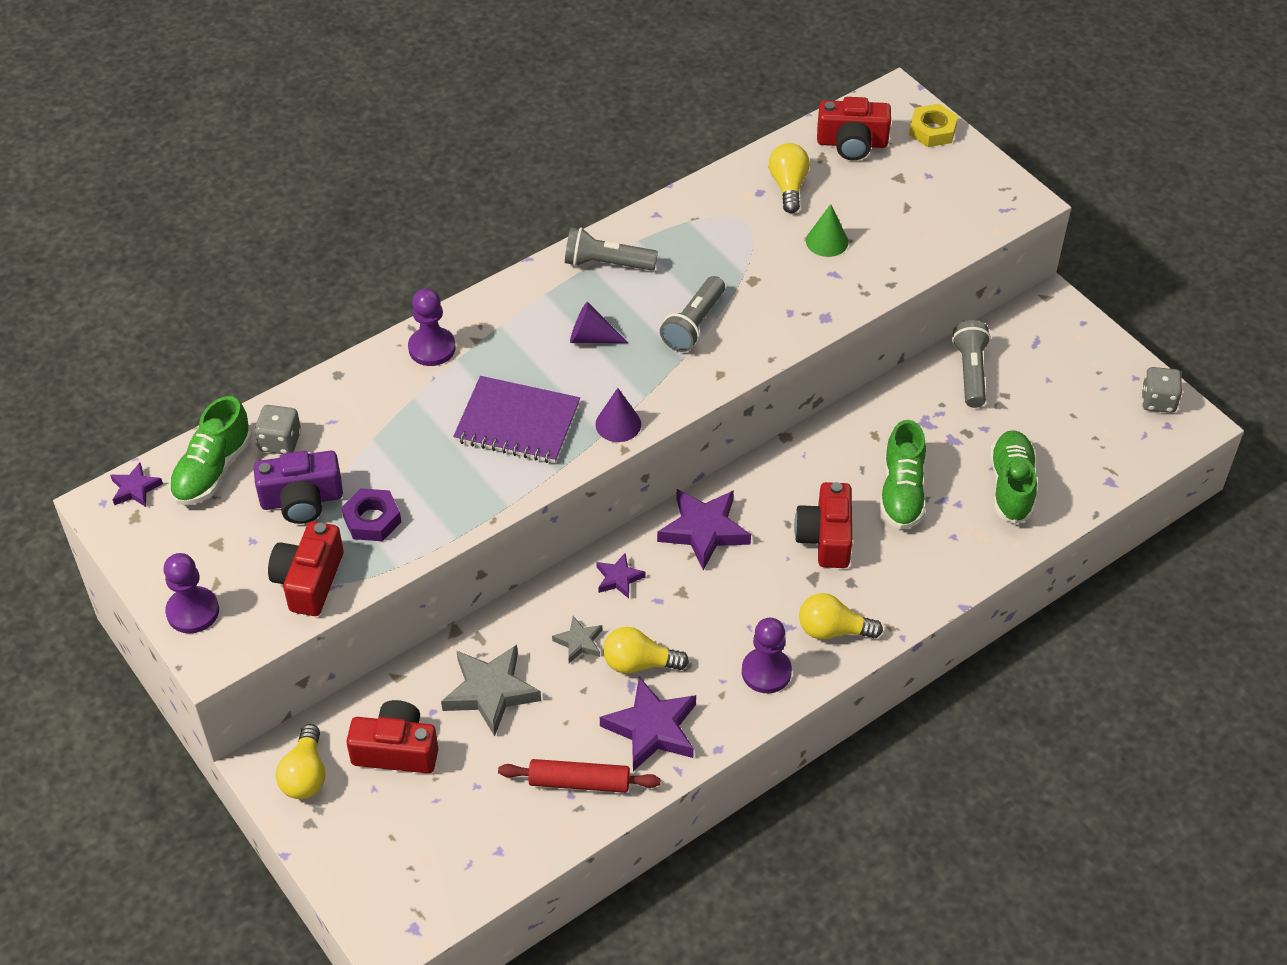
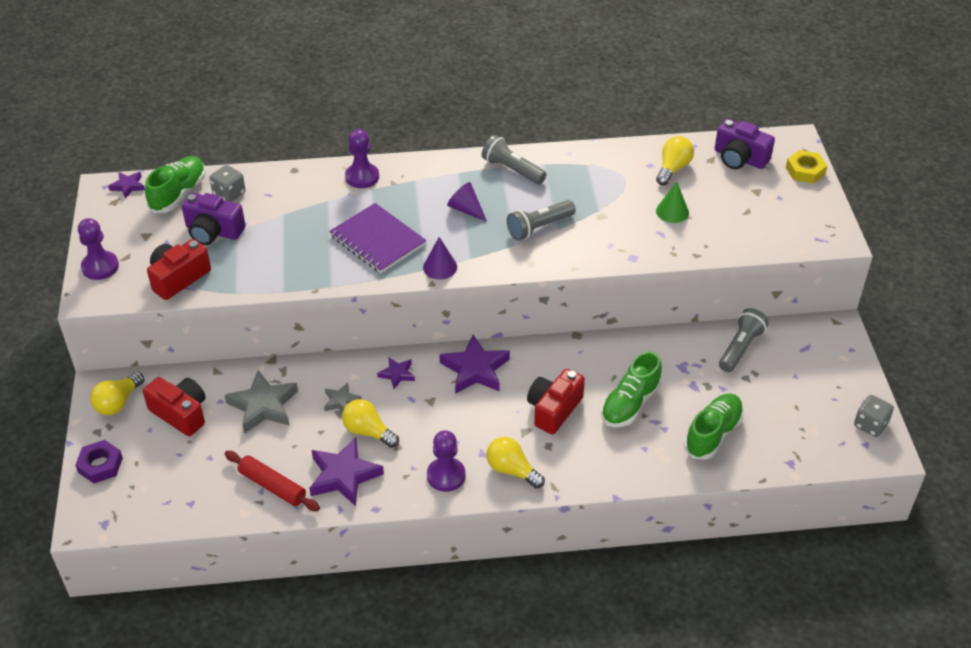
camera: 30 degrees right, 5 degrees down
(213, 470) = (178, 194): green shoe -> green shoe turned 150 degrees clockwise
(372, 520) = (244, 259): purple nut -> purple nut (100, 465)
(852, 143) = (739, 158): red camera -> purple camera

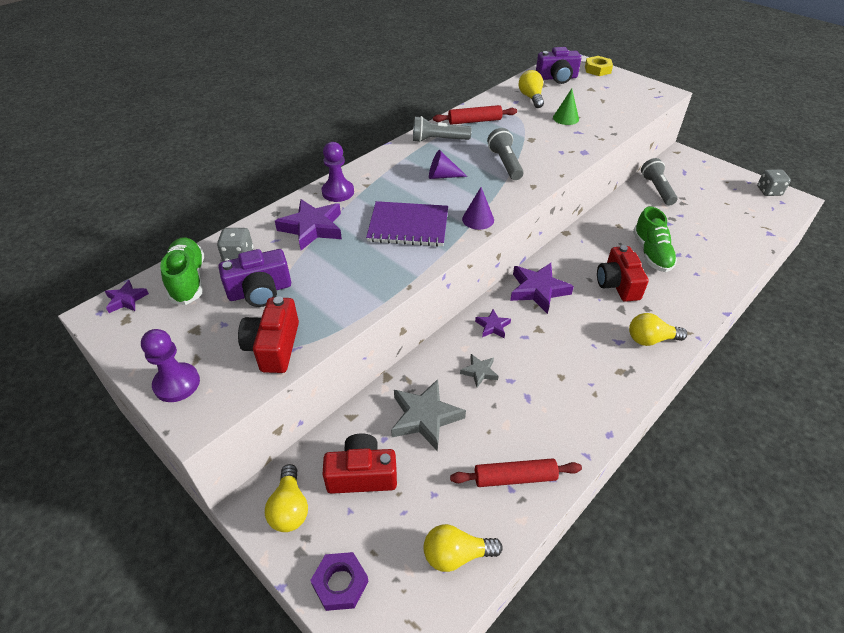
camera: 40 degrees left, 0 degrees up
(343, 475) = (554, 426): purple star -> purple star (312, 228)
(368, 431) = (527, 380): yellow light bulb -> yellow light bulb (456, 554)
(446, 475) = (619, 373): purple pawn -> none
(539, 227) = (505, 163): grey flashlight -> grey flashlight turned 150 degrees clockwise
(575, 166) = (474, 121): none -> red rolling pin
(713, 434) = (714, 242): green shoe -> none

